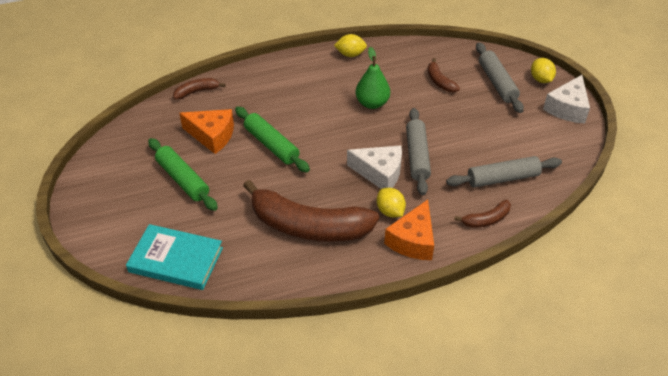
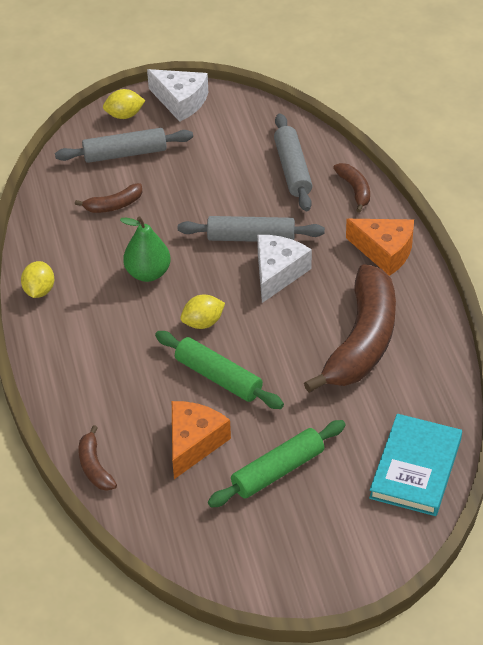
camera: 85 degrees left, 0 degrees up
(271, 145) = (218, 377): green rolling pin -> green rolling pin turned 75 degrees clockwise
(390, 211) = (340, 267): yellow lemon -> yellow lemon (203, 323)

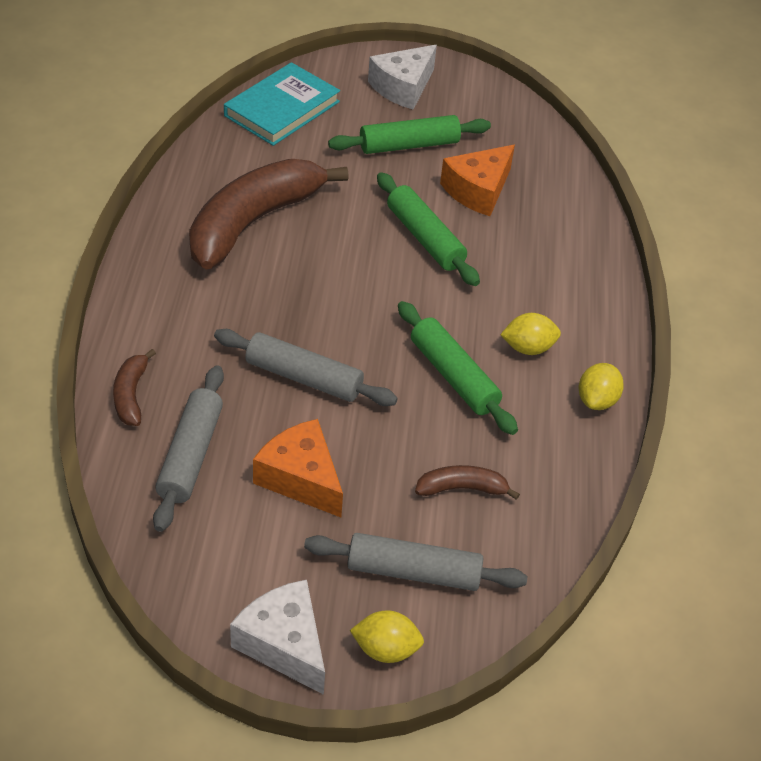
camera: 165 degrees left, 0 degrees up
(94, 467) = (584, 202): brown banana -> none
(148, 273) = (453, 376): green pear -> green rolling pin
(203, 323) = (414, 297): yellow lemon -> yellow lemon (528, 348)
(277, 273) = (298, 323): white cheese -> white cheese (403, 87)
(385, 251) = (156, 305): orange cheese -> orange cheese (300, 478)

